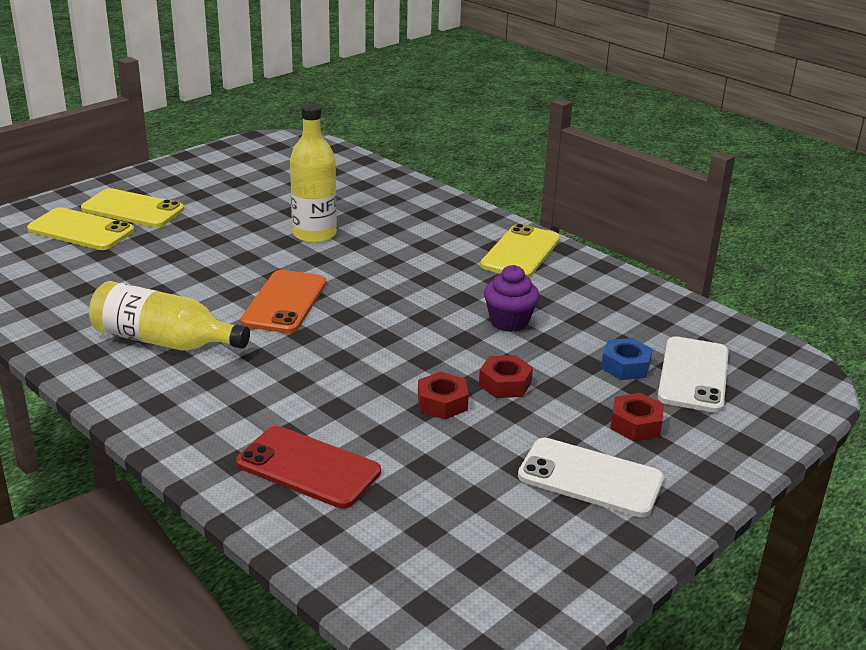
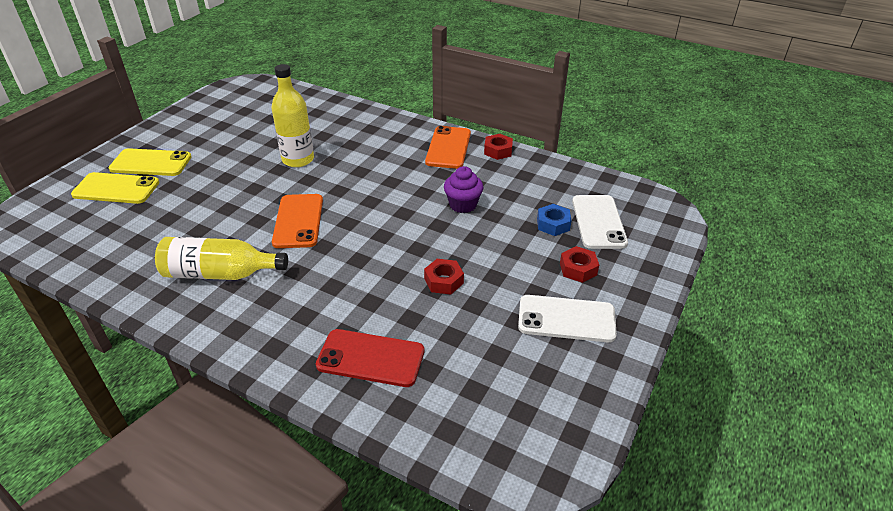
camera: 15 degrees left, 10 degrees up
(505, 384) = (480, 256): red nut -> red nut (498, 151)
(520, 252) = (448, 148): yellow phone -> orange phone

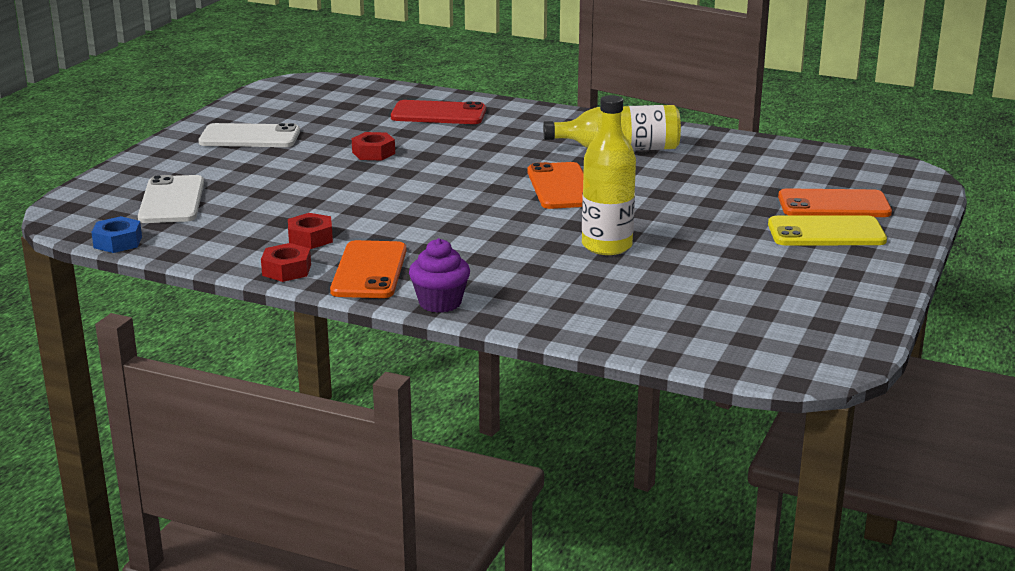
camera: 175 degrees right, 15 degrees down
(116, 189) = (834, 205): yellow phone -> orange phone
(463, 205) = (349, 208): purple cupcake -> purple cupcake (440, 303)
(553, 224) = (233, 196): blue nut -> blue nut (118, 242)
(578, 269) = (220, 165): red nut -> red nut (310, 238)

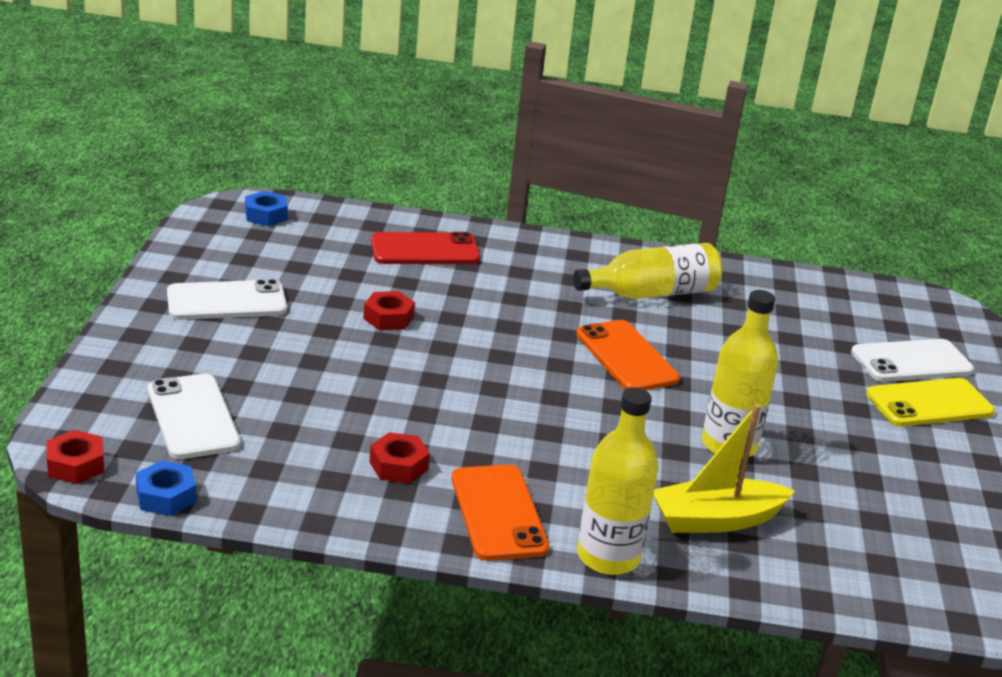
camera: 20 degrees left, 5 degrees up
(286, 270) = (402, 522): red nut -> red nut (76, 465)
(322, 88) = (266, 215): none -> blue nut
(440, 303) = (608, 557): purple cupcake -> yellow bottle
(554, 289) = (716, 520): none -> yellow boat
(834, 205) = (911, 362): orange phone -> white phone

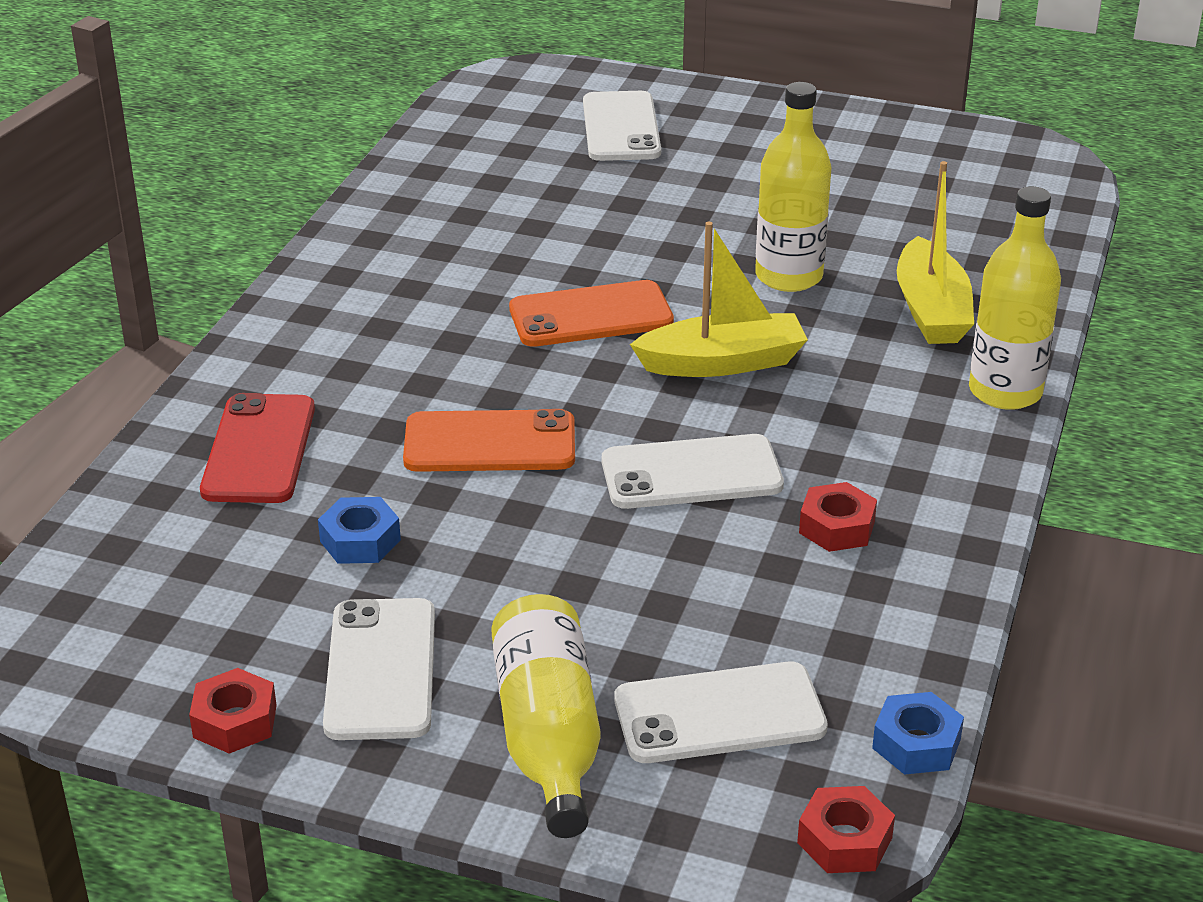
camera: 75 degrees left, 5 degrees up
(266, 215) = (83, 612): blue nut -> blue nut (360, 540)
(388, 318) = (461, 504): red nut -> red nut (235, 721)
(445, 403) = (691, 474): none -> white phone
(498, 513) = (931, 458): orange phone -> orange phone (490, 443)
(590, 414) = (722, 362): none -> yellow boat
(651, 293) = (431, 271): yellow bottle -> yellow bottle (548, 737)
(929, 404) = (708, 136): yellow phone -> none

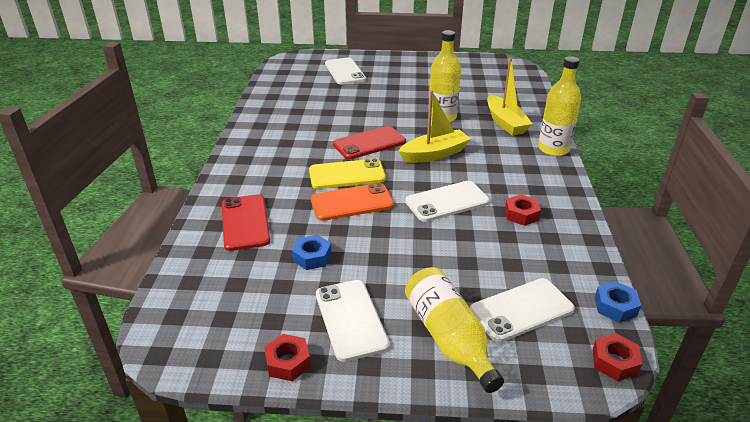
camera: 15 degrees left, 0 degrees up
(508, 380) = (347, 174): none -> yellow phone
(591, 316) = (369, 143): orange phone -> red phone

